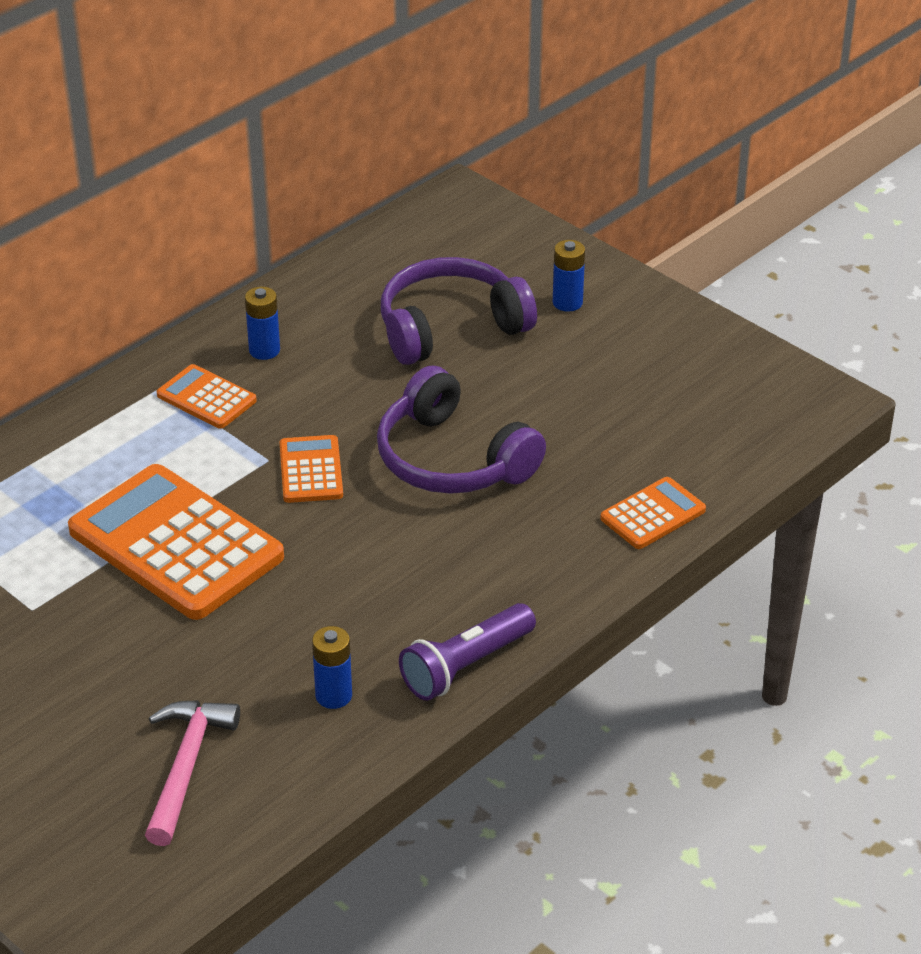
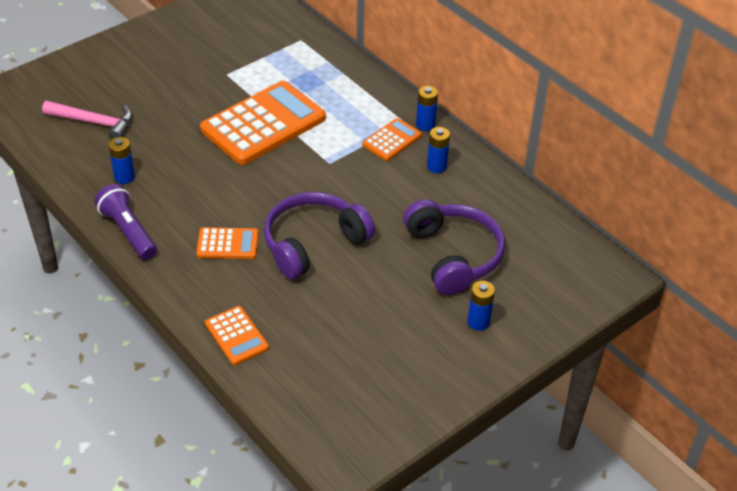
camera: 95 degrees right, 5 degrees up
(165, 366) = (425, 125): none -> blue battery
(311, 470) = (315, 180): orange calculator -> orange calculator (227, 244)

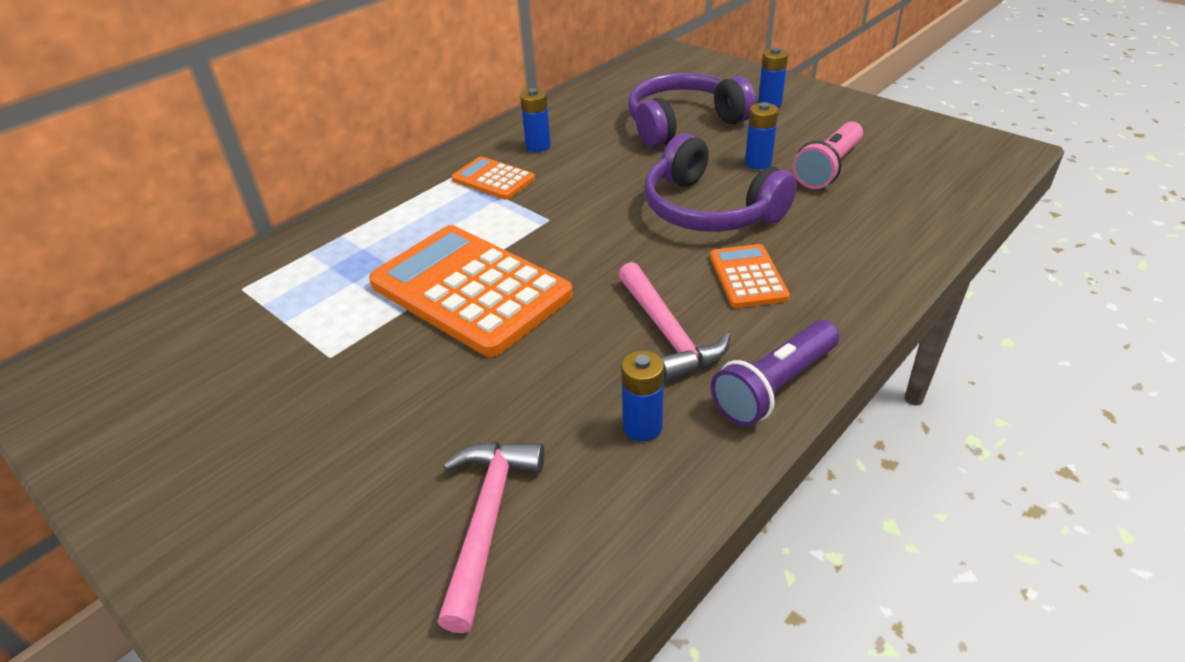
camera: 95 degrees left, 5 degrees down
(190, 198) = (667, 333): none -> pink hammer
(236, 336) = (903, 240): orange calculator -> none
(350, 327) = (828, 168): none -> pink flashlight
(425, 125) = (459, 161): blue battery -> blue battery (758, 163)

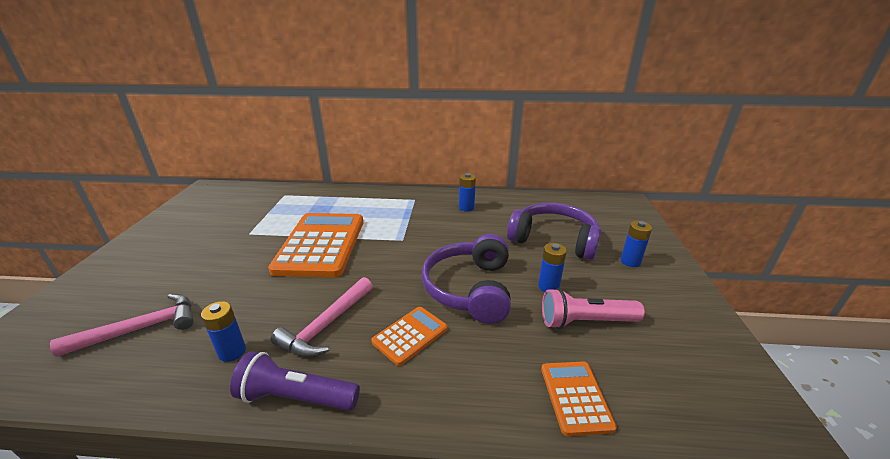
camera: 50 degrees right, 10 degrees down
(493, 179) = (421, 210): orange calculator -> orange calculator (575, 397)

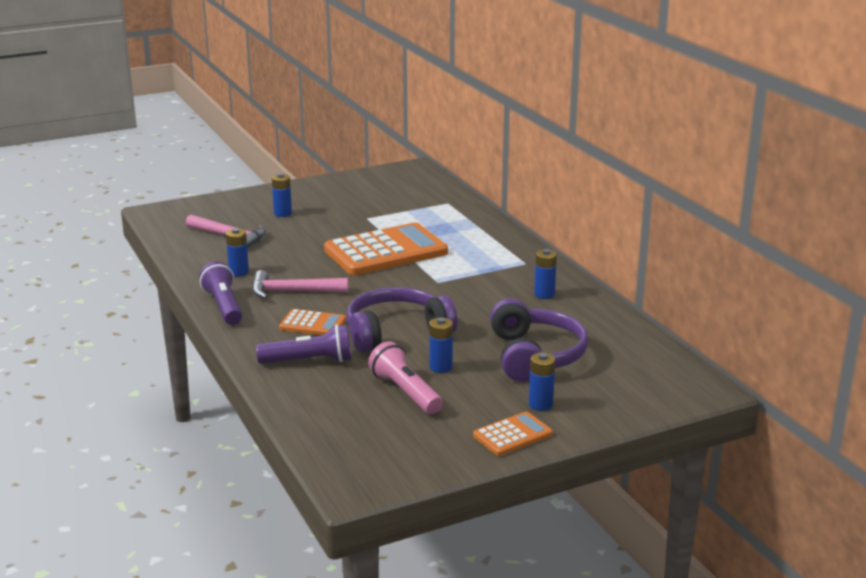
camera: 60 degrees right, 5 degrees down
(159, 274) = (282, 213): none -> blue battery
(487, 367) = (309, 361): none -> purple flashlight
(575, 397) = (310, 400): orange calculator -> orange calculator (512, 435)

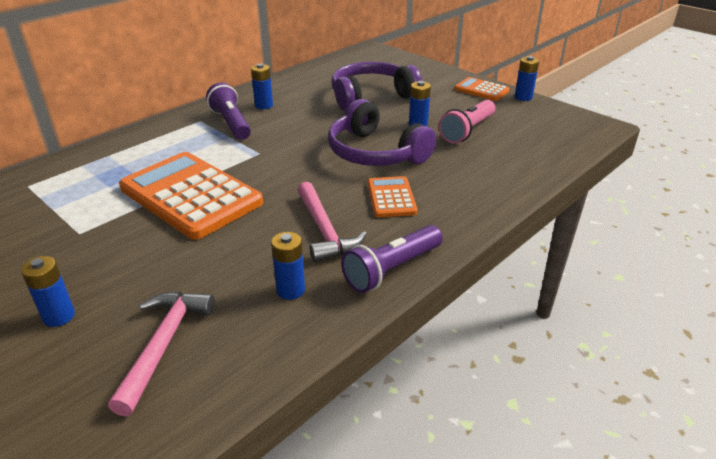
camera: 110 degrees left, 10 degrees up
(309, 361) = (461, 181): purple flashlight -> purple flashlight (231, 123)
(540, 404) = (436, 87): blue battery -> blue battery (523, 97)

